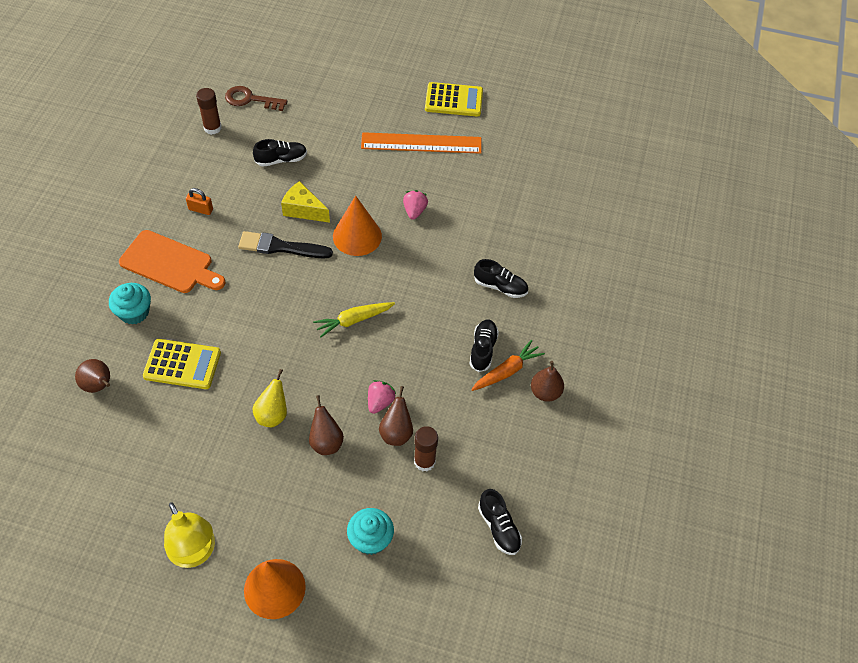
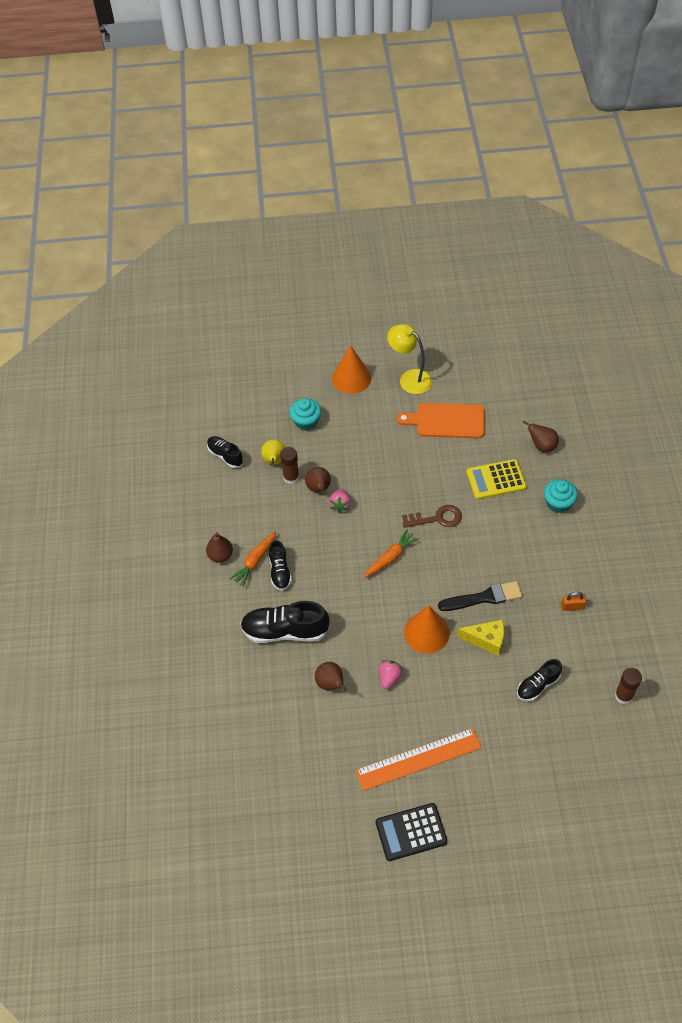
camera: 165 degrees right, 0 degrees up
(170, 263) = (561, 550): orange cutting board -> orange cutting board (446, 421)
(250, 99) = (612, 745): brown key -> brown key (437, 518)
(273, 414) = (411, 470): yellow pear -> yellow pear (274, 461)
(326, 442) = (364, 466): brown pear -> brown pear (331, 684)
(354, 320) = (390, 557): yellow carrot -> orange carrot
(414, 211) = (389, 677): pink strawberry -> pink strawberry turned 150 degrees counterclockwise
(454, 100) = (411, 832): yellow calculator -> black calculator
(500, 287) = (285, 631): black shoe -> black shoe, size x1.72

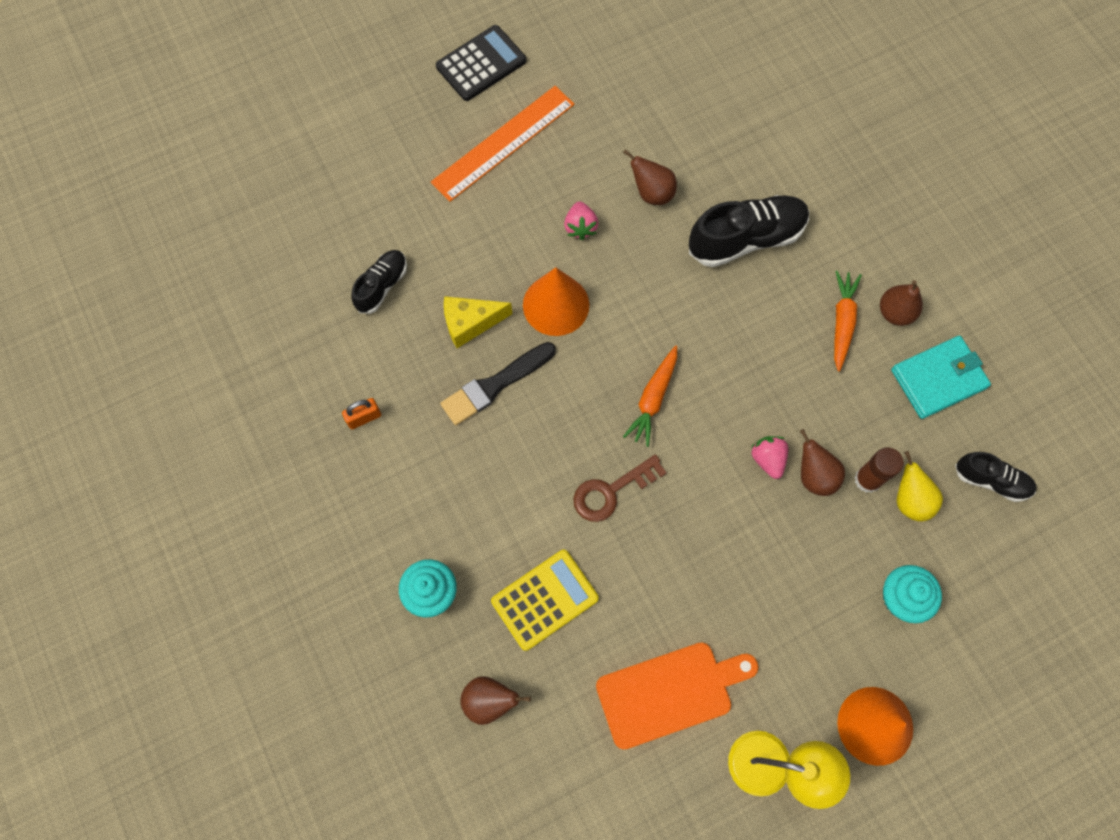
camera: 155 degrees right, 15 degrees up
(219, 512) = (938, 379): none -> turquoise wallet
(280, 571) = (799, 319): black shoe -> none
(623, 696) = (264, 312): brown glue stick -> none

